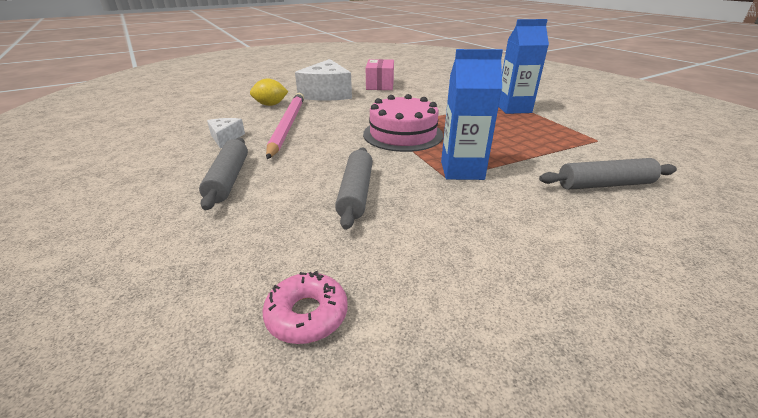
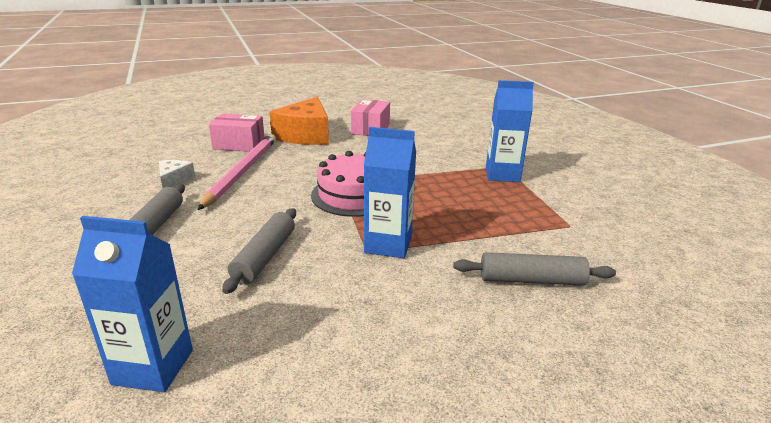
camera: 10 degrees right, 5 degrees down
(270, 105) = (239, 144): yellow lemon -> pink box
(307, 314) = (153, 367): pink donut -> blue carton
(327, 93) = (305, 135): white cheese -> orange cheese

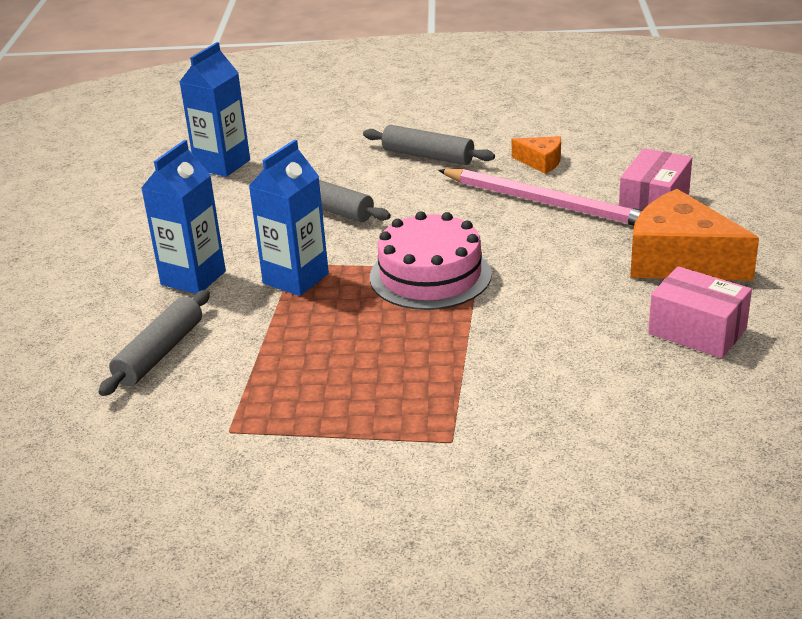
camera: 115 degrees right, 5 degrees up
(174, 180) = (541, 162): white cheese -> orange cheese
(502, 174) = (420, 427): blue carton -> blue carton (193, 278)

